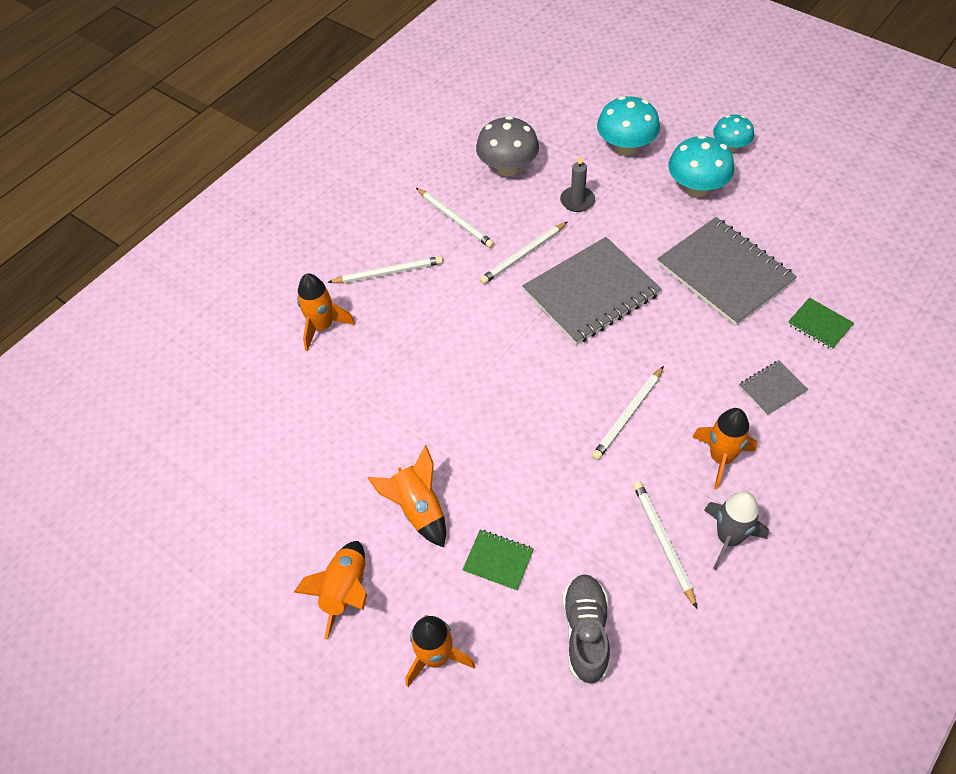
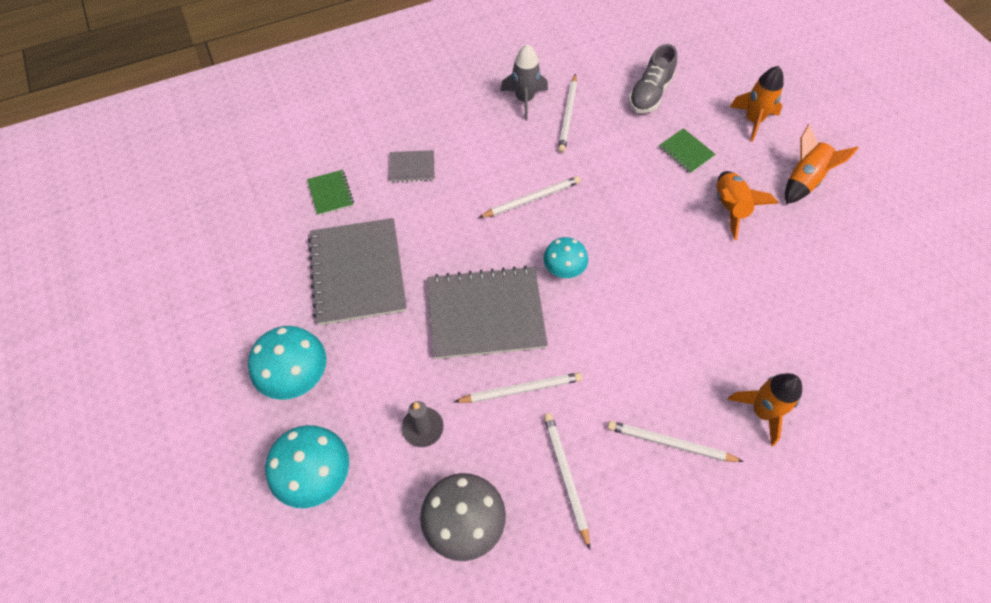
camera: 155 degrees left, 5 degrees up
(721, 458) = (489, 143): orange rocket -> none
(730, 147) = (215, 409): turquoise mushroom -> turquoise mushroom (564, 269)

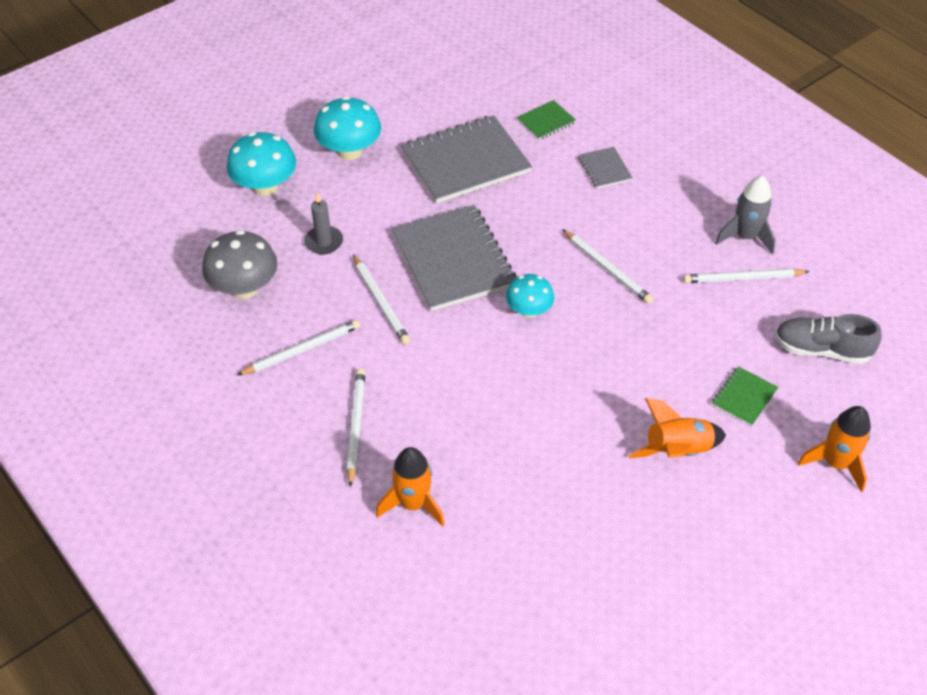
camera: 75 degrees right, 10 degrees down
(804, 180) = (760, 528): orange rocket -> none

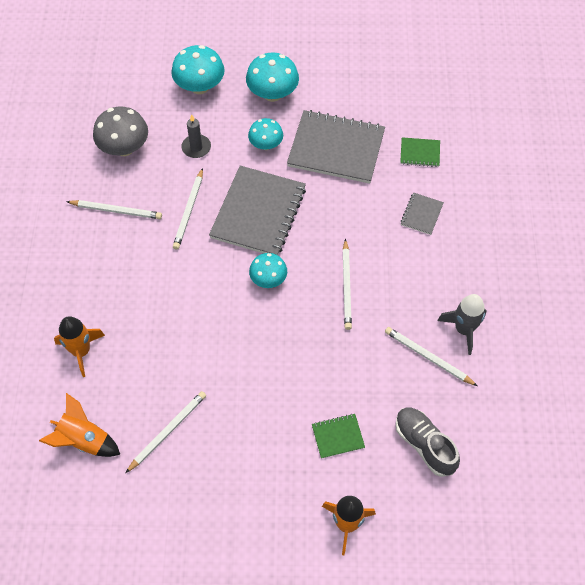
camera: 40 degrees right, 10 degrees up
(355, 426) = (98, 280): white pencil -> white pencil (167, 431)
(393, 198) = (266, 144): none -> turquoise mushroom
(677, 451) = (259, 437): orange rocket -> orange rocket (84, 440)

